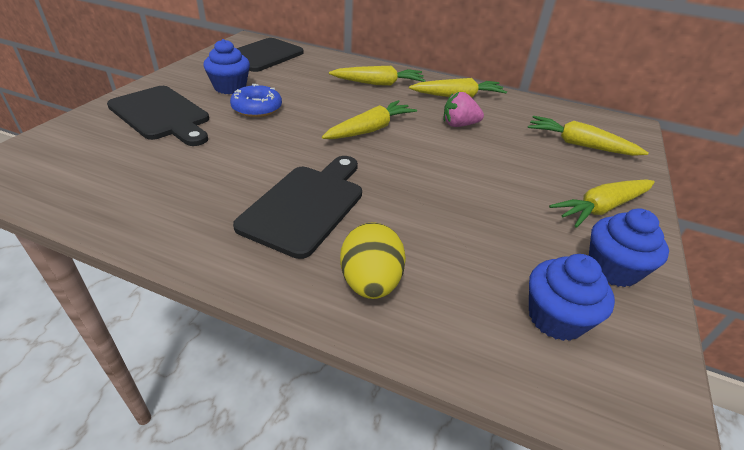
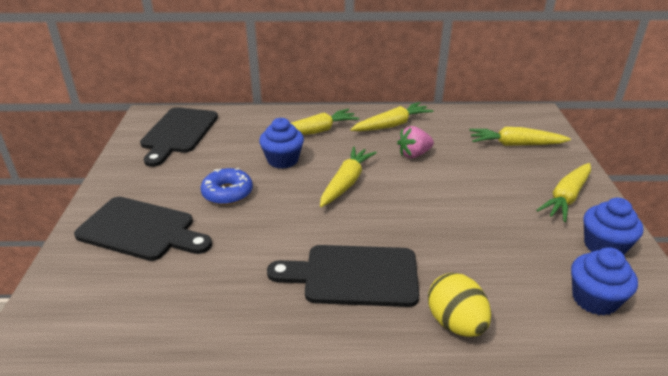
camera: 20 degrees left, 5 degrees down
(230, 87) = (181, 177): blue cupcake -> blue cupcake (283, 160)
(306, 205) = (354, 275): black cutting board -> black cutting board turned 90 degrees counterclockwise

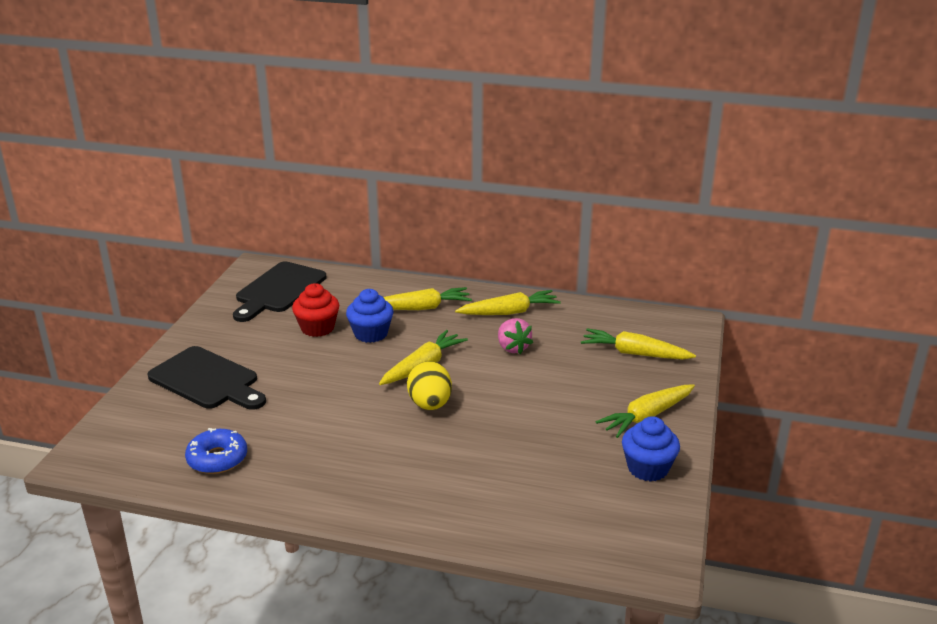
camera: 15 degrees right, 5 degrees down
(227, 193) = (300, 358): blue donut -> blue donut (217, 459)
(230, 162) = (317, 328): none -> red cupcake
(354, 275) = (381, 451): black cutting board -> none
(414, 154) = (512, 348): pink strawberry -> pink strawberry turned 105 degrees counterclockwise
(455, 323) = (450, 505): yellow egg -> yellow egg (430, 404)
(594, 299) = (597, 511): blue cupcake -> none

